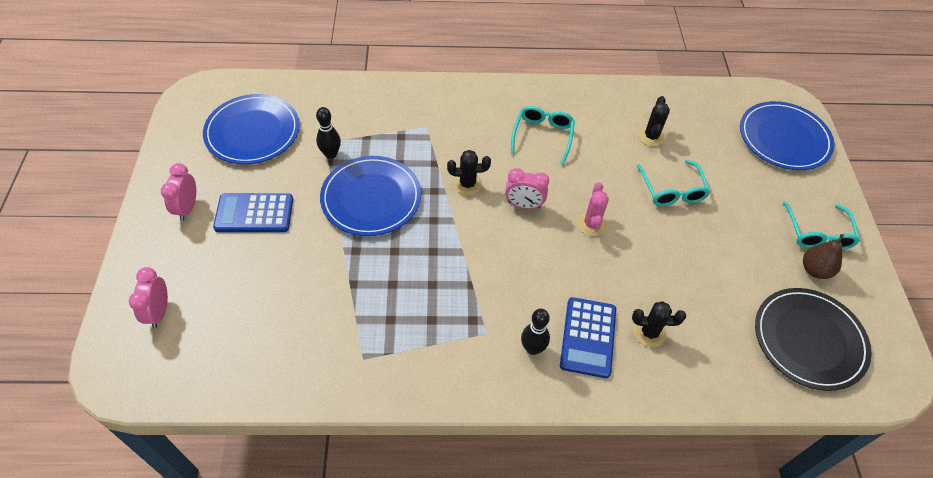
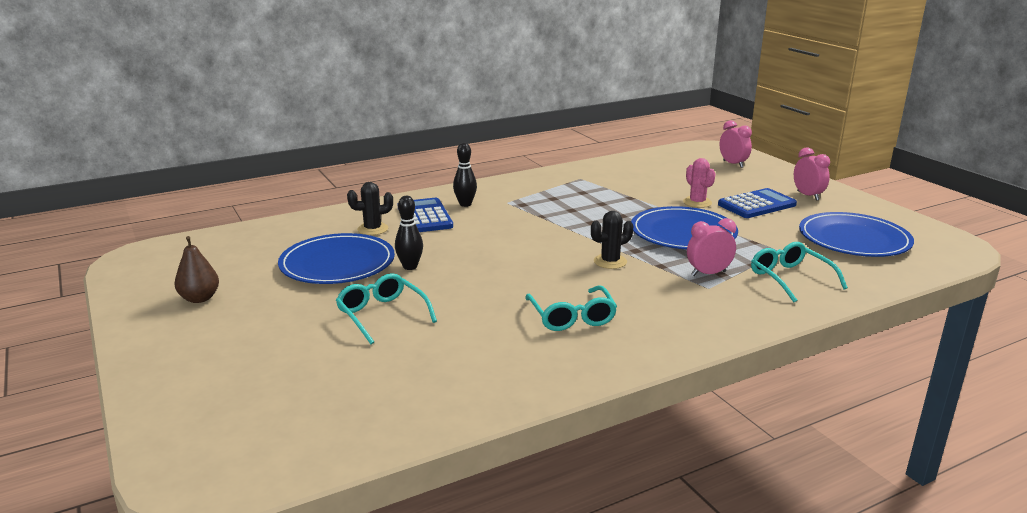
camera: 155 degrees right, 30 degrees down
(331, 154) = (762, 245): black bowling pin -> black bowling pin (410, 267)
(524, 205) = (540, 263): pink clock -> pink clock (708, 273)
(591, 224) = (461, 269): pink cactus -> pink cactus (697, 202)
(651, 136) = (431, 357): black cactus -> none
(784, 138) = (218, 416): blue plate -> blue plate (337, 263)
(809, 340) = (217, 257): black plate -> none
(817, 233) = (187, 327): turquoise glasses -> turquoise glasses (790, 279)

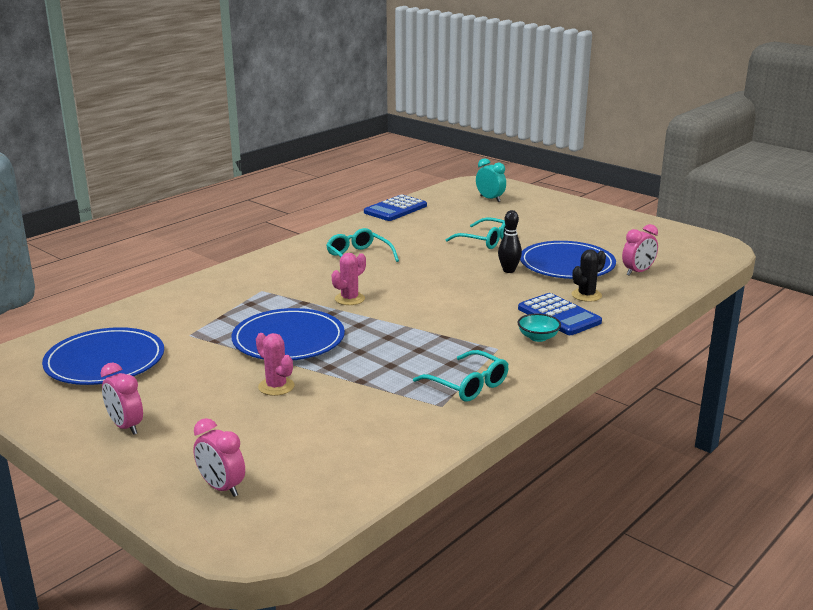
camera: 160 degrees right, 0 degrees up
(199, 298) = (616, 232): brown pear -> none
(255, 413) = (490, 199): none -> turquoise clock
(465, 204) = (538, 337): black bowling pin -> turquoise bowl
(610, 262) = (349, 299): black cactus -> pink cactus
(708, 273) = (261, 301): pink clock -> pink clock (638, 272)
(756, 205) = (201, 396): blue calculator -> blue calculator (395, 209)
(790, 279) = (189, 308): turquoise glasses -> turquoise glasses (467, 385)

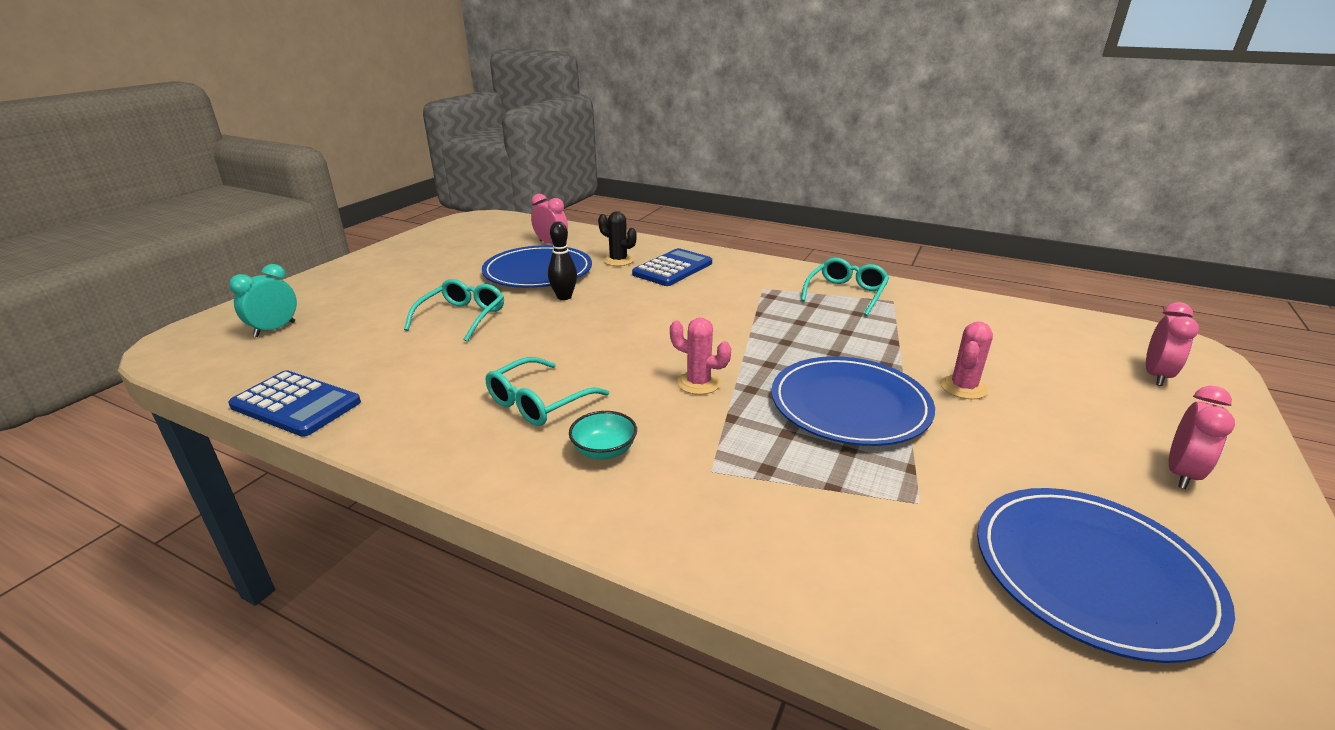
camera: 105 degrees left, 5 degrees up
(538, 337) = (727, 274): turquoise bowl -> turquoise bowl (604, 450)

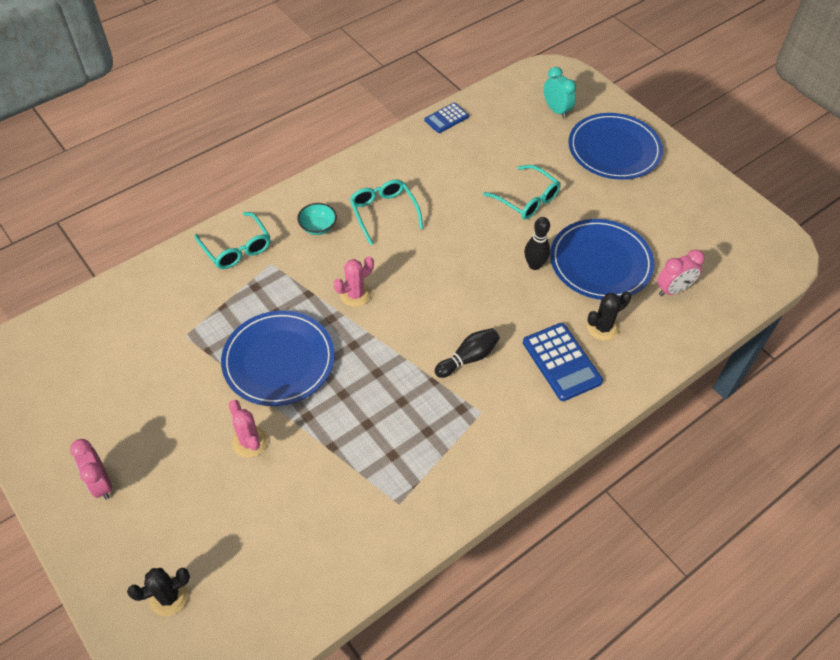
camera: 115 degrees right, 25 degrees up
(296, 404) = (446, 118): blue calculator -> blue calculator, size x0.62
(713, 304) = (468, 358): none -> black bowling pin
(846, 294) = (433, 472): turquoise glasses -> turquoise glasses (236, 248)
(1092, 573) = (99, 369): blue plate -> blue plate (614, 149)
(1156, 375) = (168, 597): pink clock -> black cactus

